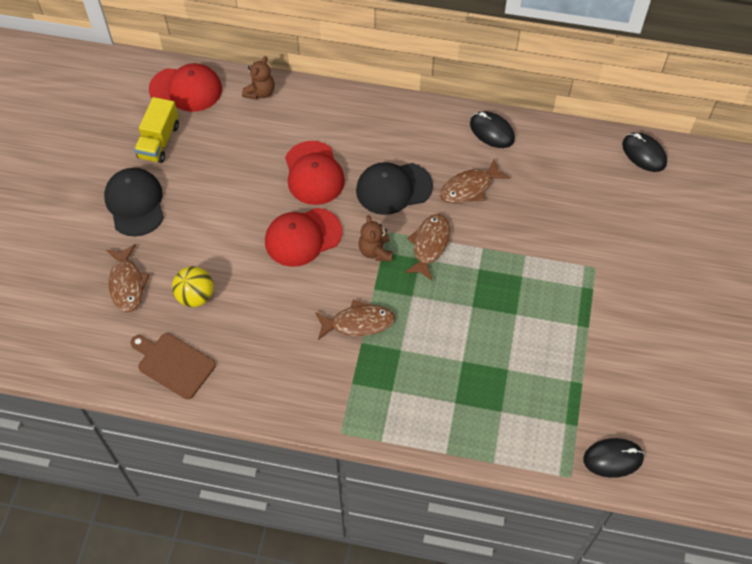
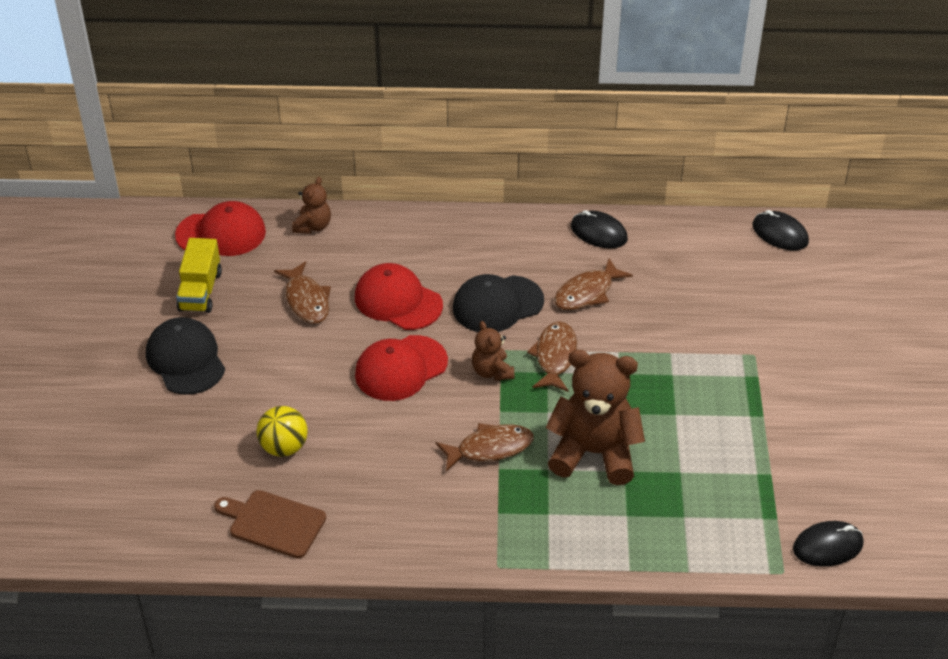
camera: 10 degrees left, 15 degrees down
(127, 284) = (195, 446): brown fish -> brown fish (306, 300)
(314, 173) = (398, 301): red cap -> red cap turned 150 degrees clockwise
(441, 340) = (594, 453): none -> brown teddy bear

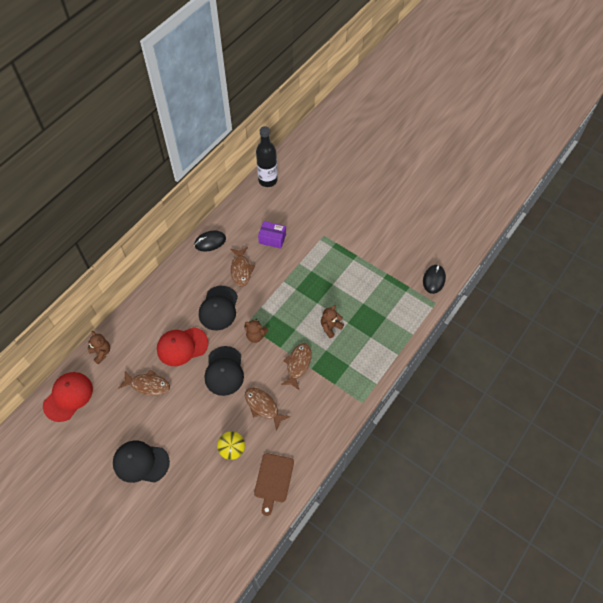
camera: 55 degrees left, 15 degrees up
(200, 291) = (100, 429): yellow truck -> none
(273, 523) = (273, 480): brown cutting board -> brown cutting board turned 45 degrees counterclockwise
(401, 368) = (224, 371): red cap -> black cap
(555, 357) = (267, 306): brown fish -> brown fish (263, 406)
(594, 453) = (330, 327): brown teddy bear -> brown teddy bear, size x0.50
(680, 297) = (272, 239): none -> purple box
(780, 234) = (268, 180): black mouse -> black bottle

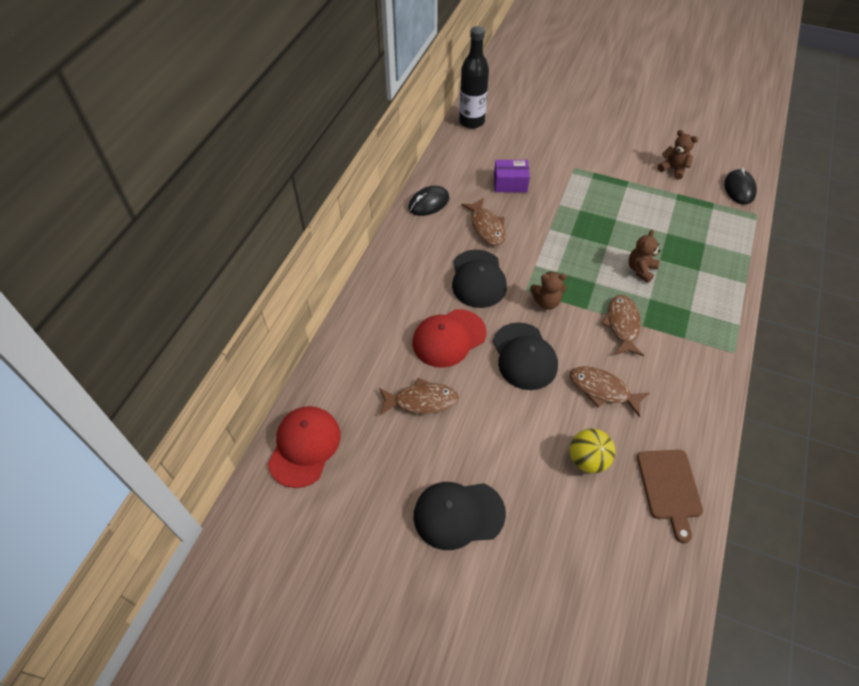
camera: 15 degrees left, 5 degrees down
(101, 352) = (332, 373): brown teddy bear -> brown teddy bear (673, 169)

